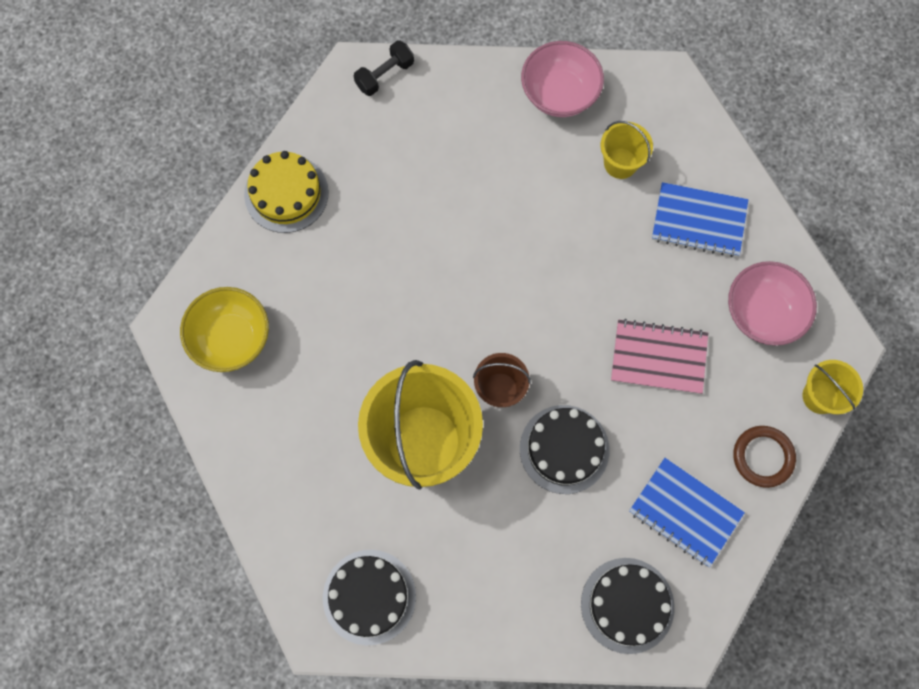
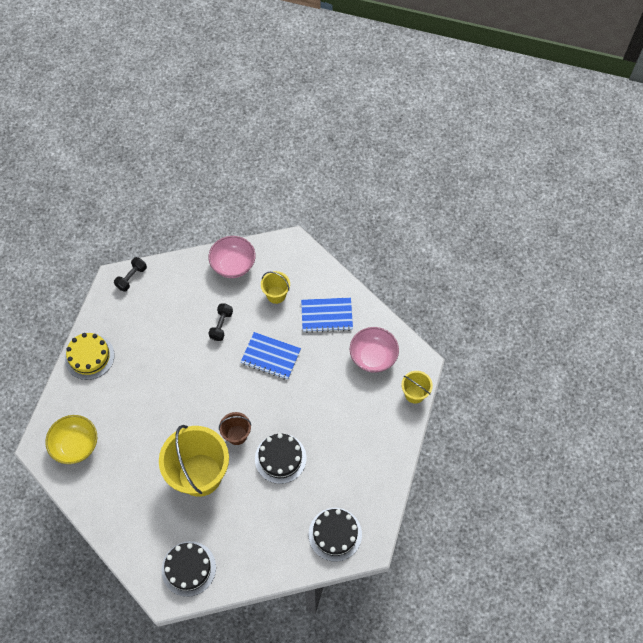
camera: 15 degrees left, 10 degrees down
(516, 194) = (221, 325): none -> black dumbbell
(658, 357) = (321, 395): pink notebook -> none
(685, 512) = (355, 475): blue notebook -> blue notebook (270, 356)
(763, 457) = (391, 434): brown ring -> none

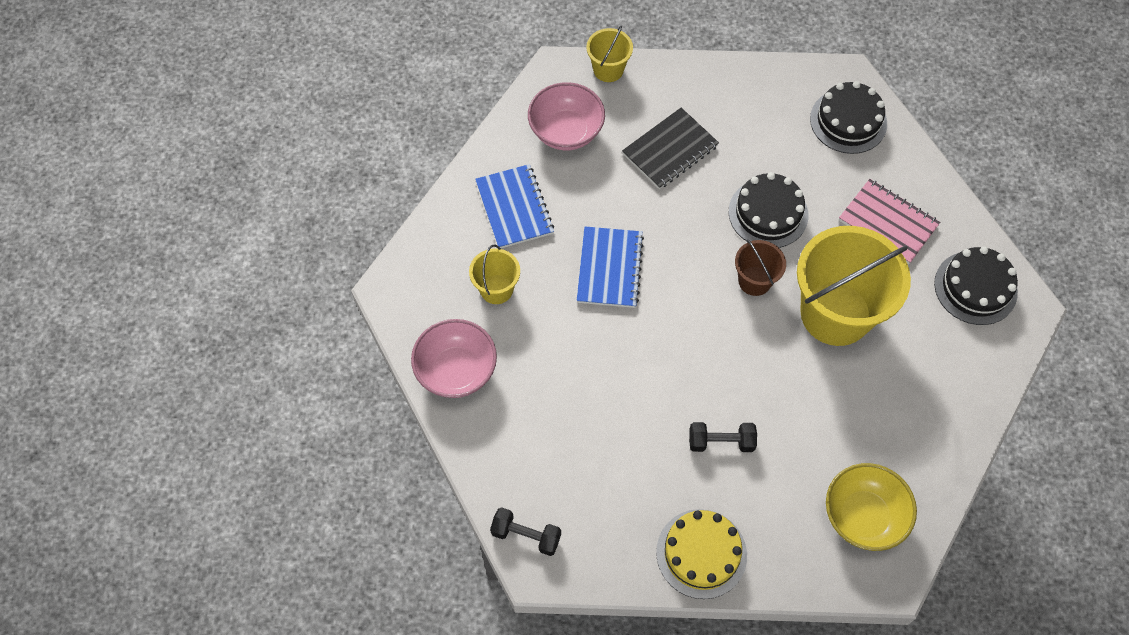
camera: 105 degrees left, 0 degrees up
(221, 325) = (576, 356): black dumbbell -> black dumbbell (721, 442)
(251, 531) = (888, 223): none -> pink notebook
(343, 413) = (670, 150): none -> black notebook

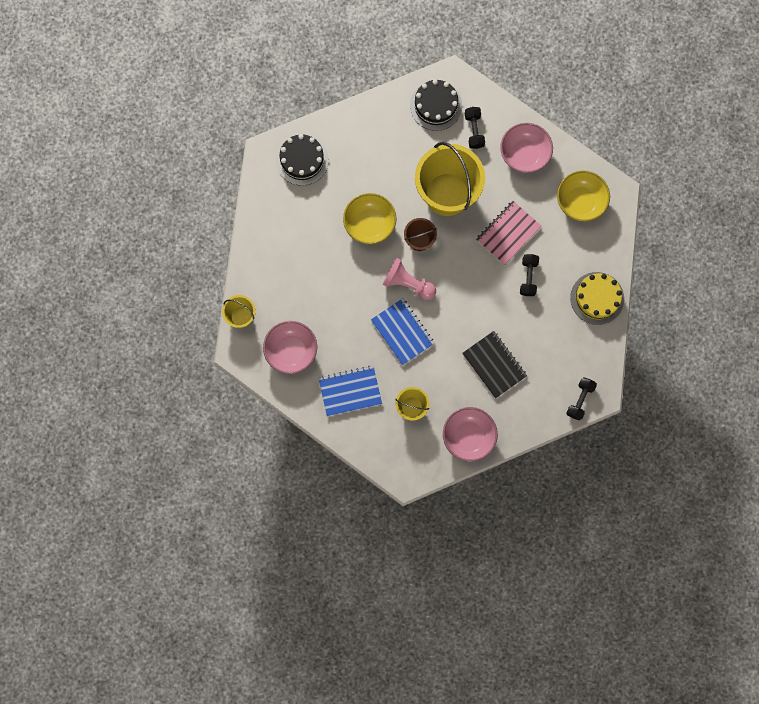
camera: 85 degrees left, 15 degrees up
(609, 268) = (402, 332): blue notebook -> blue notebook turned 45 degrees clockwise
(670, 150) = (313, 282): black notebook -> black notebook (494, 365)
(685, 270) = (407, 283): none -> pink pawn
(768, 213) = (370, 224): black cake -> yellow bowl
(888, 223) = (384, 149): pink notebook -> pink notebook (508, 233)
(925, 423) = (524, 154): none -> pink bowl
(948, 345) = (474, 130): none -> black dumbbell

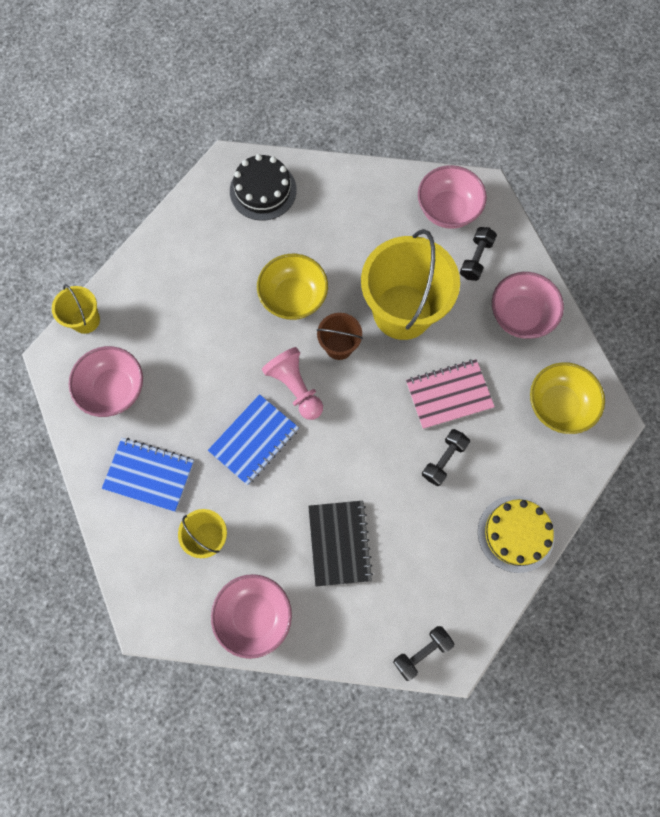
camera: 30 degrees right, 5 degrees down
(402, 332) = (254, 440): blue notebook -> blue notebook turned 45 degrees clockwise
(435, 105) = (447, 210): black cake -> pink bowl

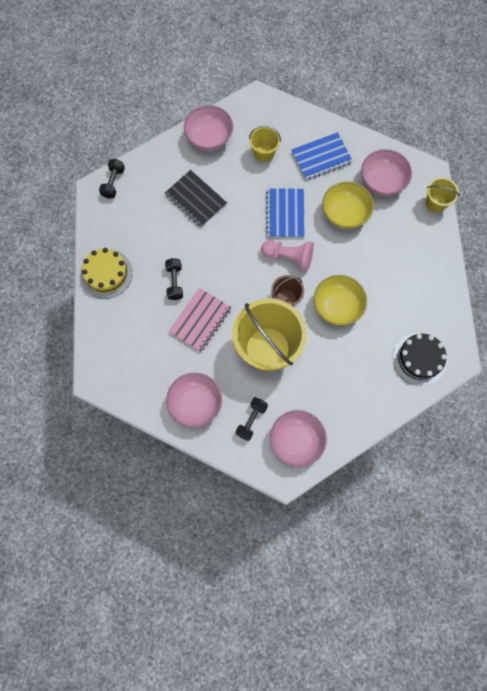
camera: 140 degrees right, 0 degrees up
(476, 259) = (251, 420): black dumbbell -> black dumbbell turned 45 degrees clockwise
(558, 405) = (132, 364): yellow bowl -> yellow bowl (344, 214)

